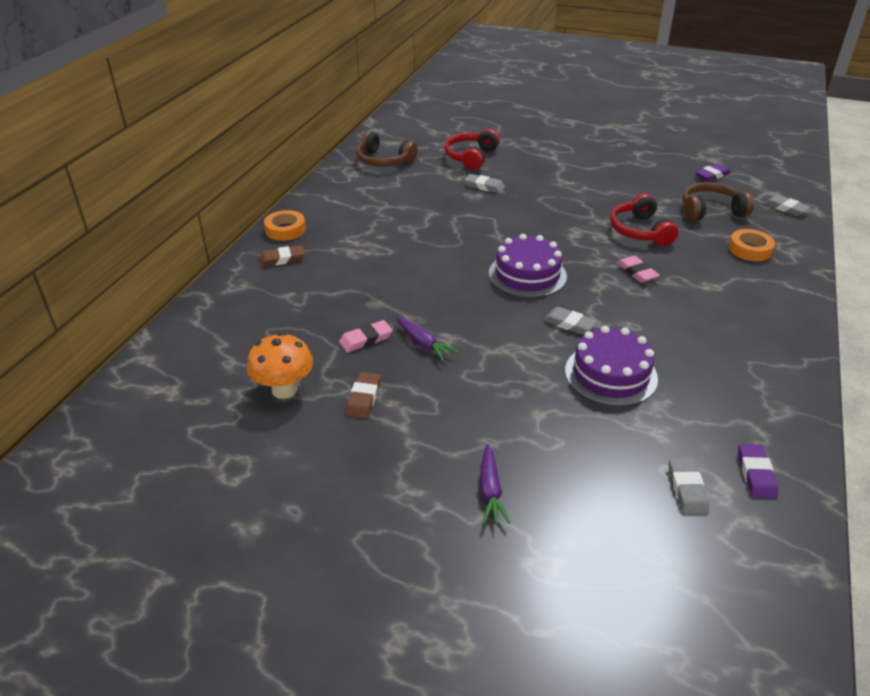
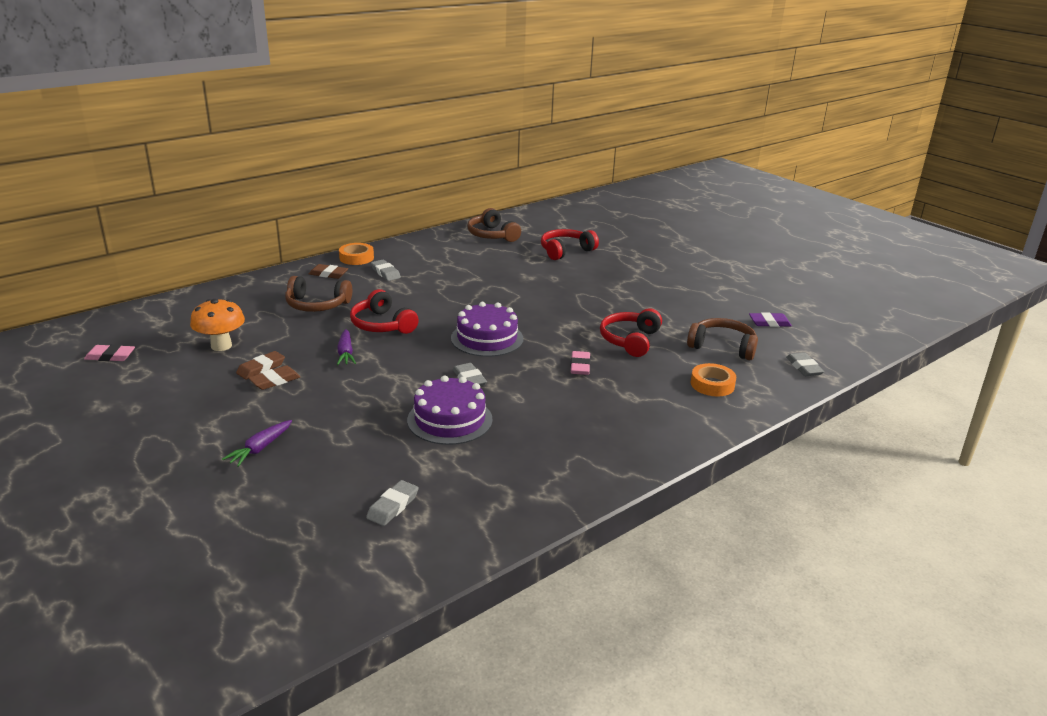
camera: 30 degrees right, 10 degrees down
(319, 300) = (317, 305): none -> brown headphones
(366, 339) = (312, 337): pink eraser -> pink eraser (110, 356)
(398, 406) = (275, 381): none -> brown eraser
(415, 297) = (382, 325): none -> red headphones
(484, 186) = (545, 273): grey eraser -> grey eraser (385, 273)
(756, 474) = (460, 521): purple eraser -> none

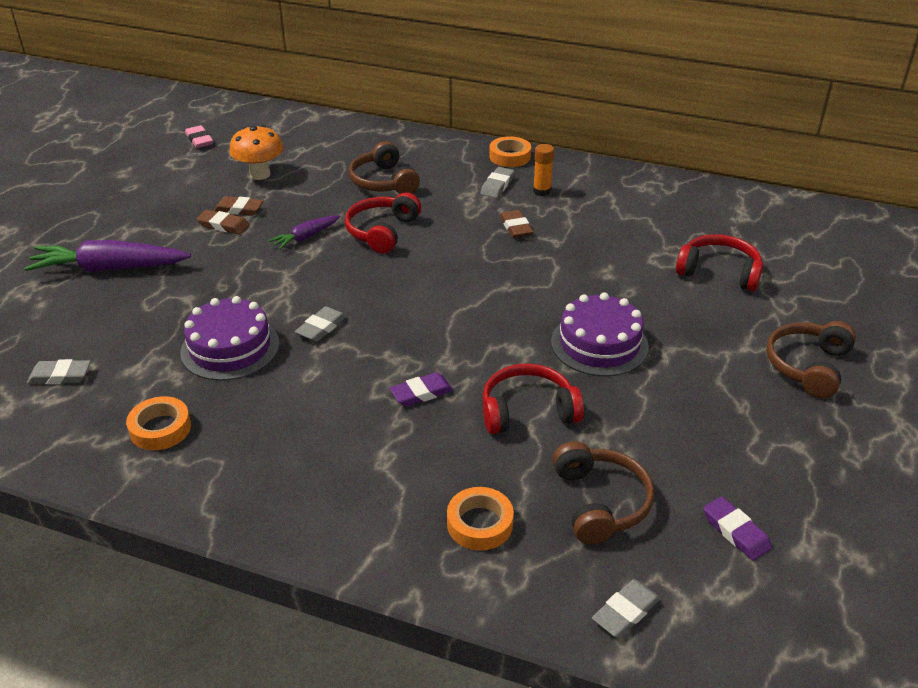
camera: 60 degrees right, 10 degrees up
(260, 448) = (109, 268): purple carrot -> purple carrot, size x1.89
(328, 274) = (454, 159): brown eraser -> brown eraser (516, 227)
(414, 263) = (542, 191): none -> orange glue stick
(487, 338) = (420, 304): purple cake -> purple cake (599, 344)
(492, 235) = (685, 206): brown headphones -> brown headphones (808, 366)
(515, 472) = (160, 428): none -> orange tape
(580, 366) = (421, 393): pink eraser -> purple eraser

